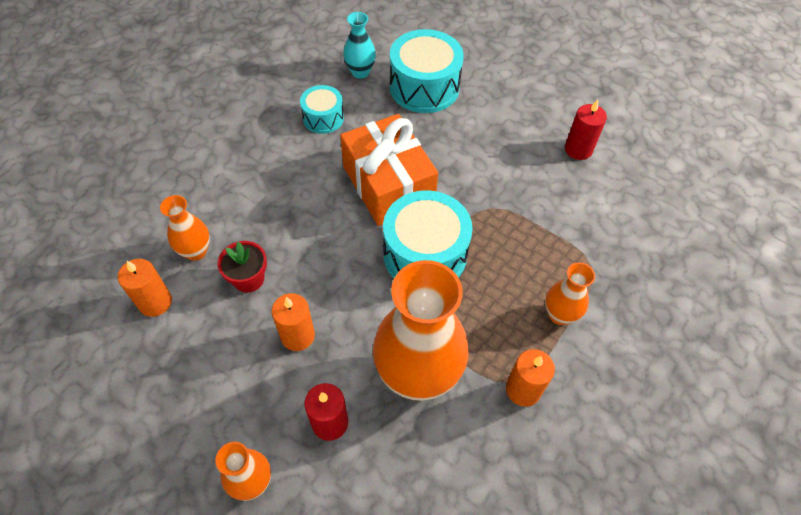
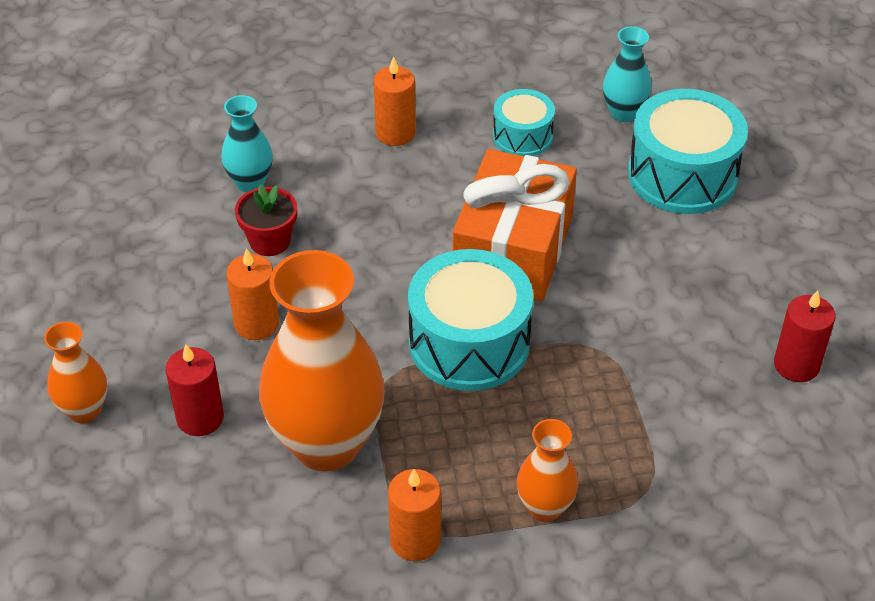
camera: 45 degrees right, 10 degrees down
(155, 302) = (167, 203): orange candle -> orange candle (395, 133)
(196, 251) = (250, 183): orange vase -> turquoise vase

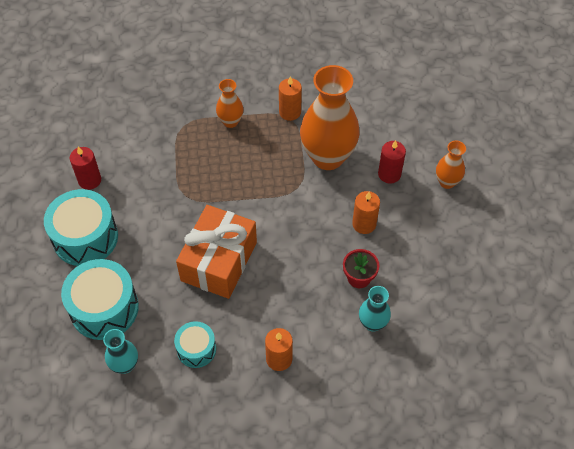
camera: 175 degrees left, 10 degrees up
(469, 343) = (252, 204): turquoise drum -> turquoise drum (85, 237)

